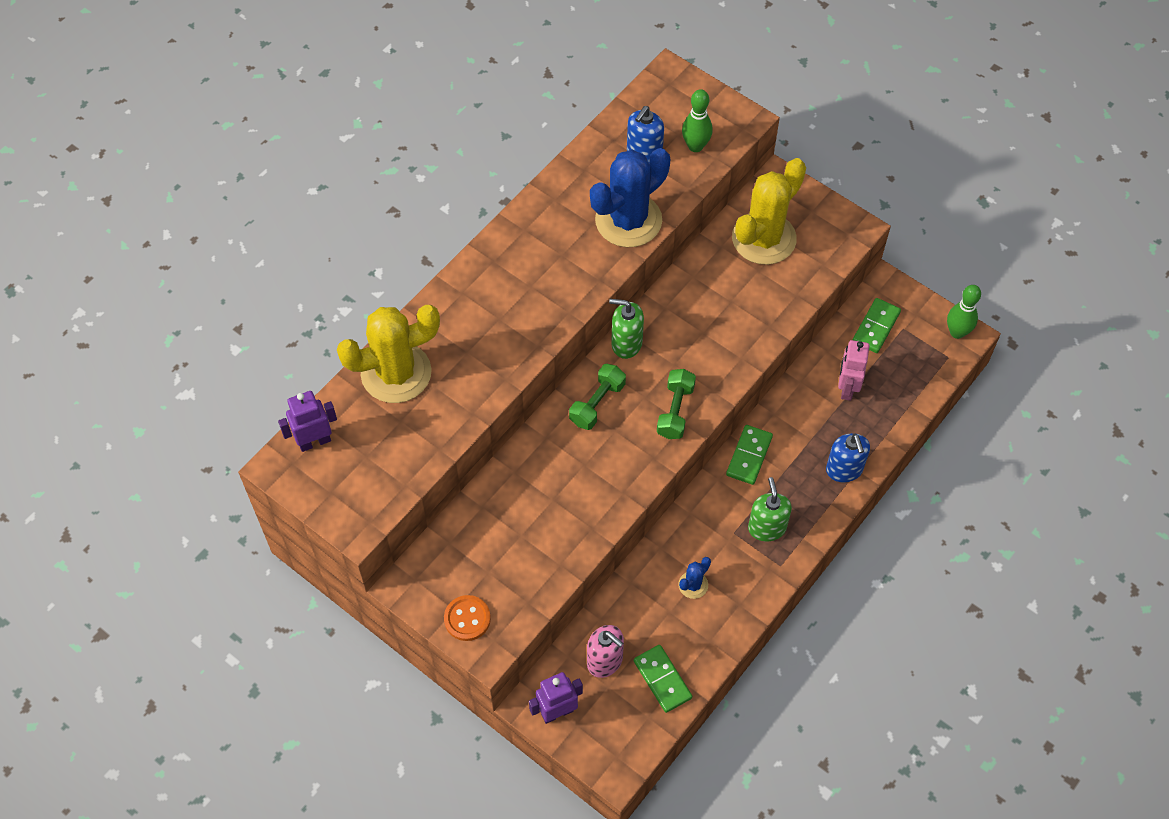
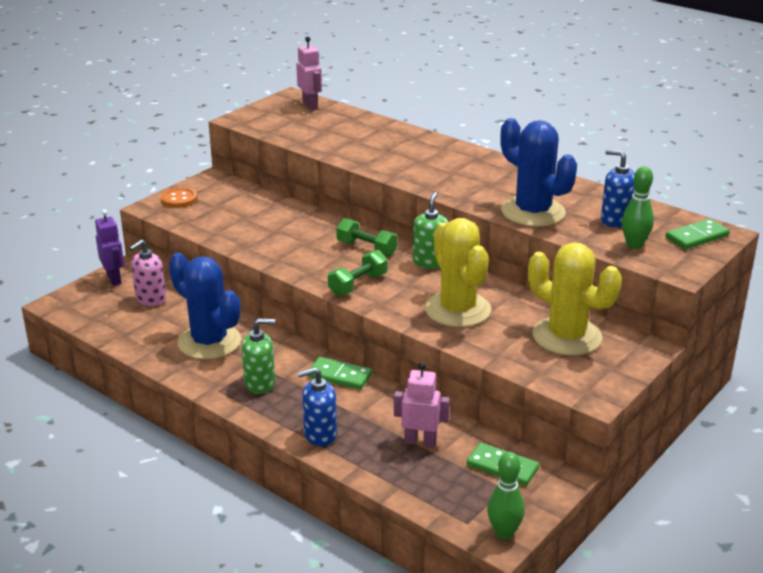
camera: 90 degrees right, 30 degrees down
(314, 441) = (310, 105): purple robot -> pink robot
(396, 373) = (367, 127): yellow cactus -> yellow cactus (457, 310)
(662, 679) = (125, 325): green domino -> green domino (697, 237)
(675, 411) = (358, 284): green dumbbell -> green dumbbell turned 60 degrees counterclockwise
(693, 585) = (209, 342): blue cactus -> blue cactus, size x2.32

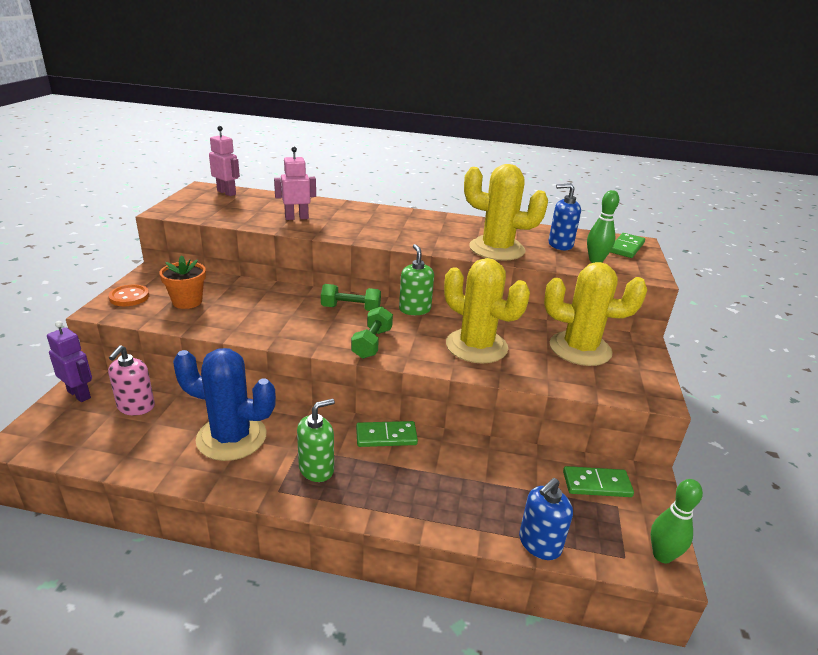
camera: 30 degrees left, 0 degrees up
(224, 213) = (187, 301): none -> orange flower pot
(320, 435) = (417, 508): blue soap dispenser -> blue soap dispenser (539, 544)
(420, 441) = (511, 482): pink robot -> pink robot (296, 218)
(533, 212) = (497, 249): blue cactus -> yellow cactus

